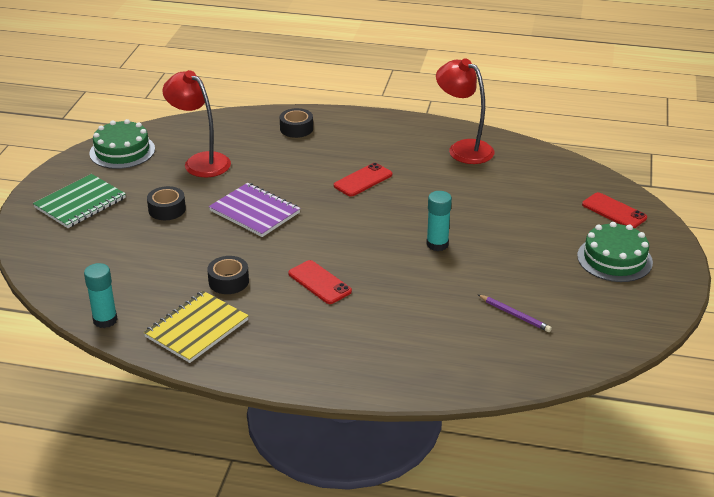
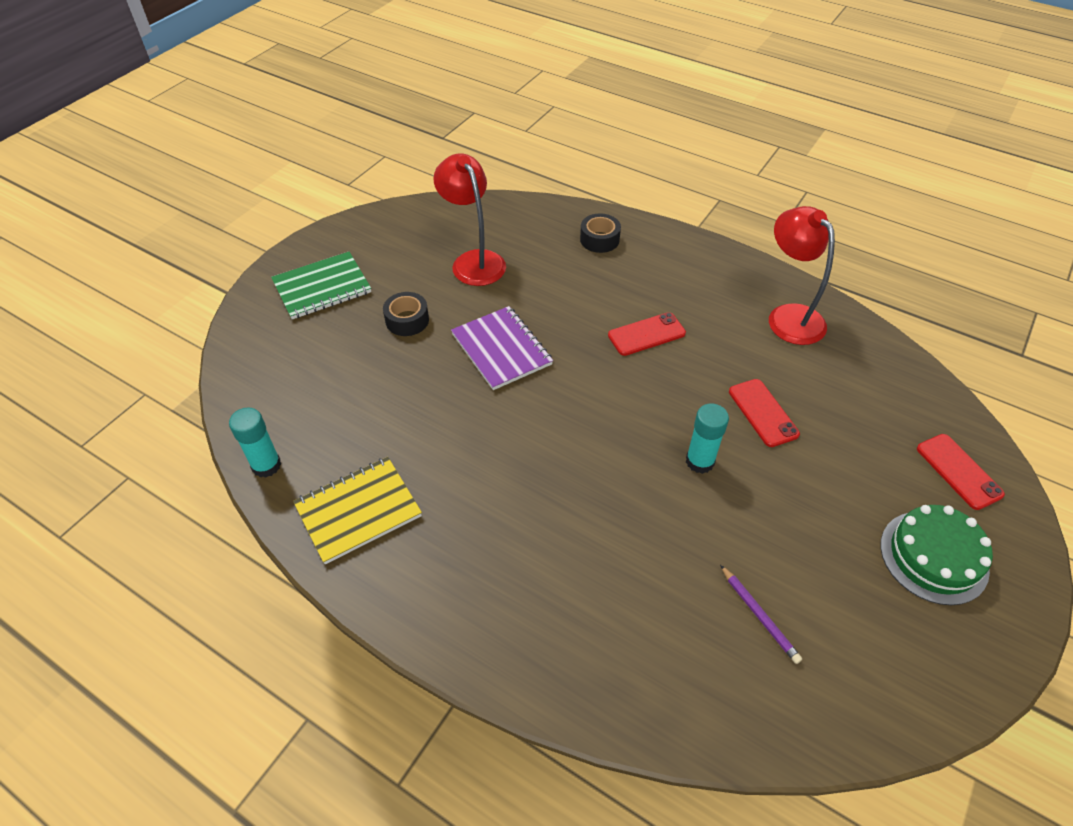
camera: 20 degrees right, 15 degrees up
(122, 151) = (398, 226): green cake -> none
(228, 281) = (426, 447): black tape -> none
(319, 282) = (530, 481): red phone -> red phone (762, 413)

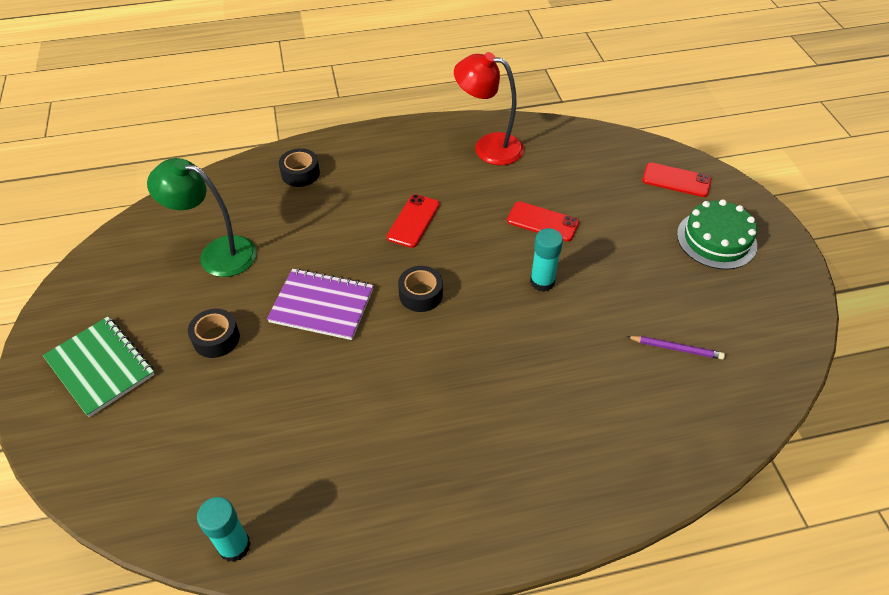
camera: 45 degrees left, 0 degrees up
(322, 287) = (100, 367): green notebook -> green notebook turned 60 degrees counterclockwise
(358, 511) = (356, 511): yellow notebook -> none
(474, 261) = (217, 253): red lamp -> green lamp
(584, 395) = (420, 294): none -> black tape

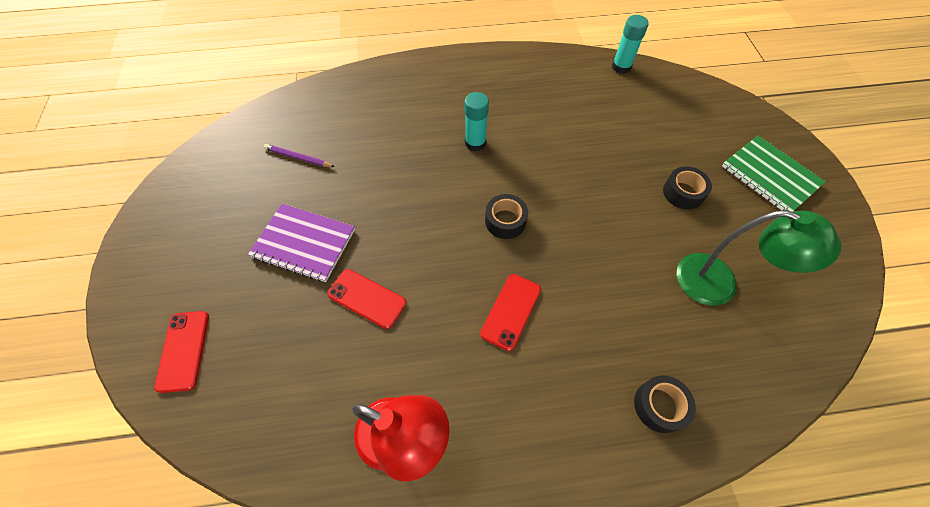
camera: 175 degrees left, 10 degrees up
(322, 305) = (596, 216): purple notebook -> purple notebook (304, 243)
(542, 282) = (389, 225): turquoise glue stick -> turquoise glue stick (475, 143)
(676, 180) = (183, 350): red phone -> red phone turned 60 degrees clockwise
(716, 239) = (194, 260): green cake -> none

